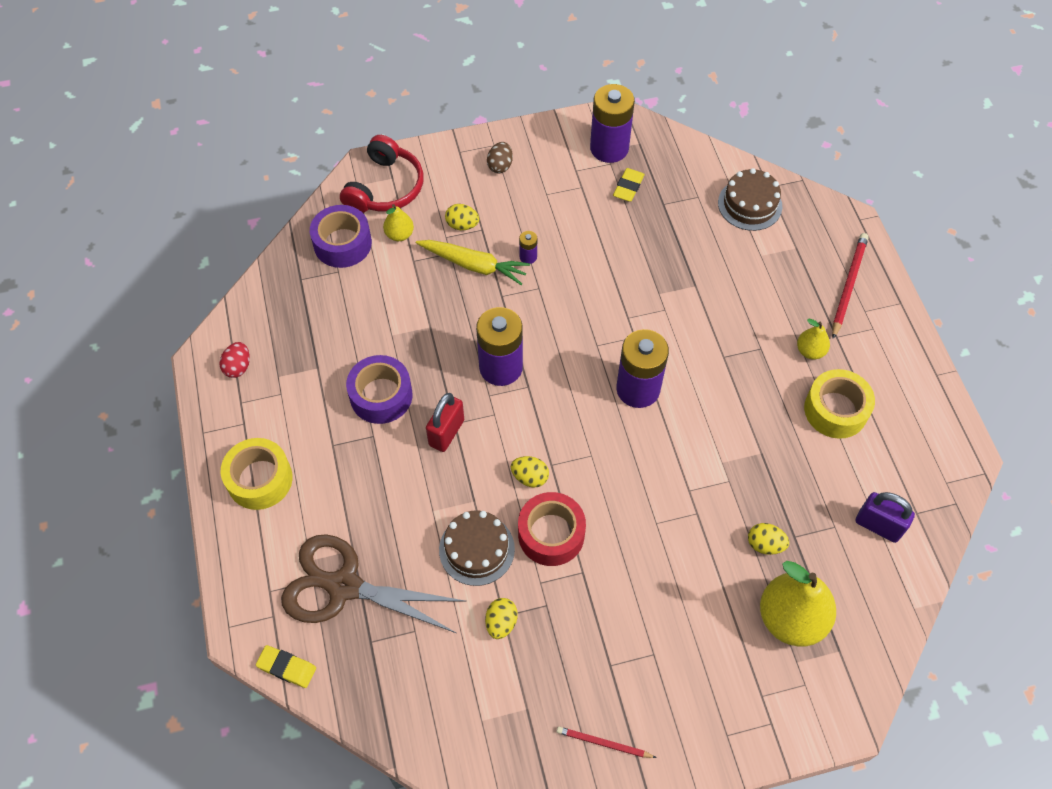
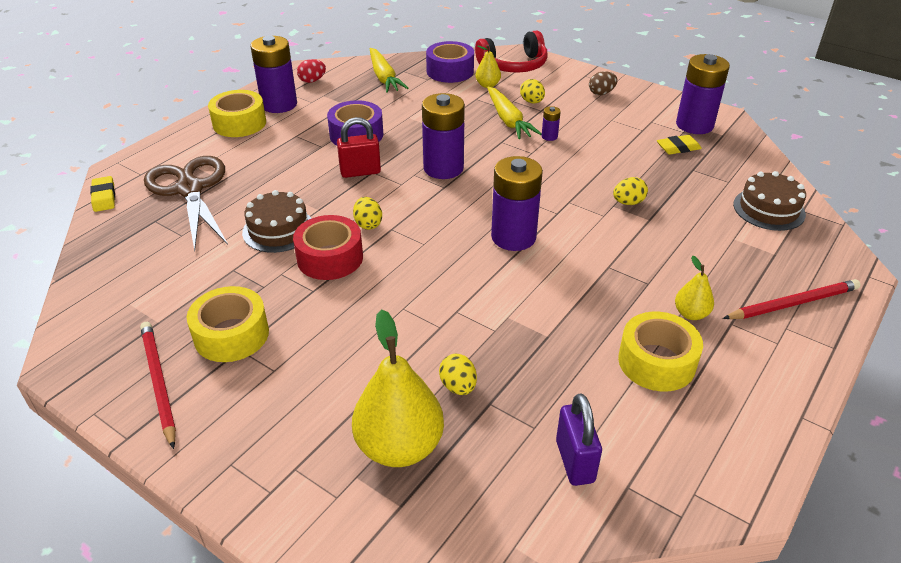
camera: 50 degrees right, 20 degrees down
(257, 424) = (279, 104): none -> purple battery
(297, 304) = (384, 77): none -> yellow carrot
(501, 623) = (225, 271): yellow egg -> yellow egg (628, 202)
(588, 662) = (231, 335): none -> yellow tape
(603, 743) = (158, 383): red pencil -> red pencil, size x1.61

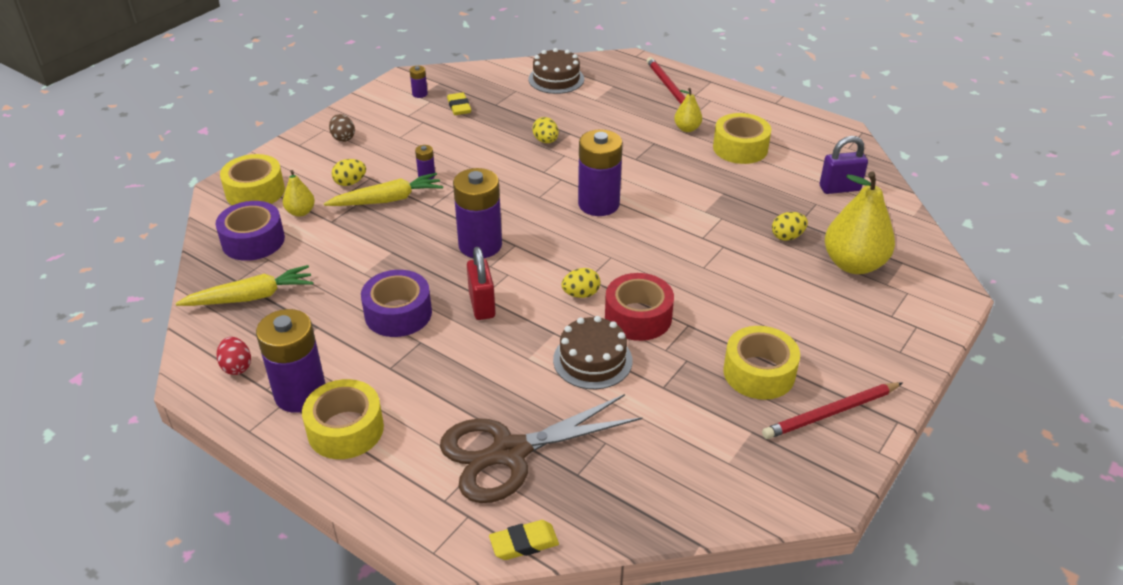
camera: 90 degrees left, 0 degrees up
(513, 65) = (255, 191): red headphones -> yellow tape
(694, 125) = (420, 94): purple battery -> purple battery, size x0.43

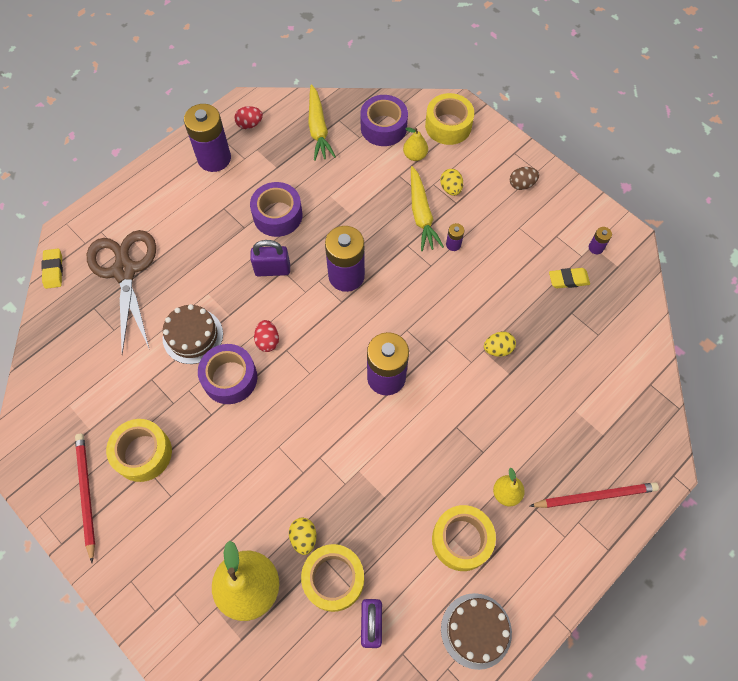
camera: 100 degrees right, 25 degrees up
(345, 429) = (175, 182): yellow tape -> yellow tape (333, 579)
(482, 305) = (272, 269): red padlock -> purple padlock
(556, 79) = (620, 378): brown cake -> brown cake (476, 630)
(581, 294) = (267, 341): yellow egg -> red egg
(638, 317) = (230, 378): red tape -> purple tape

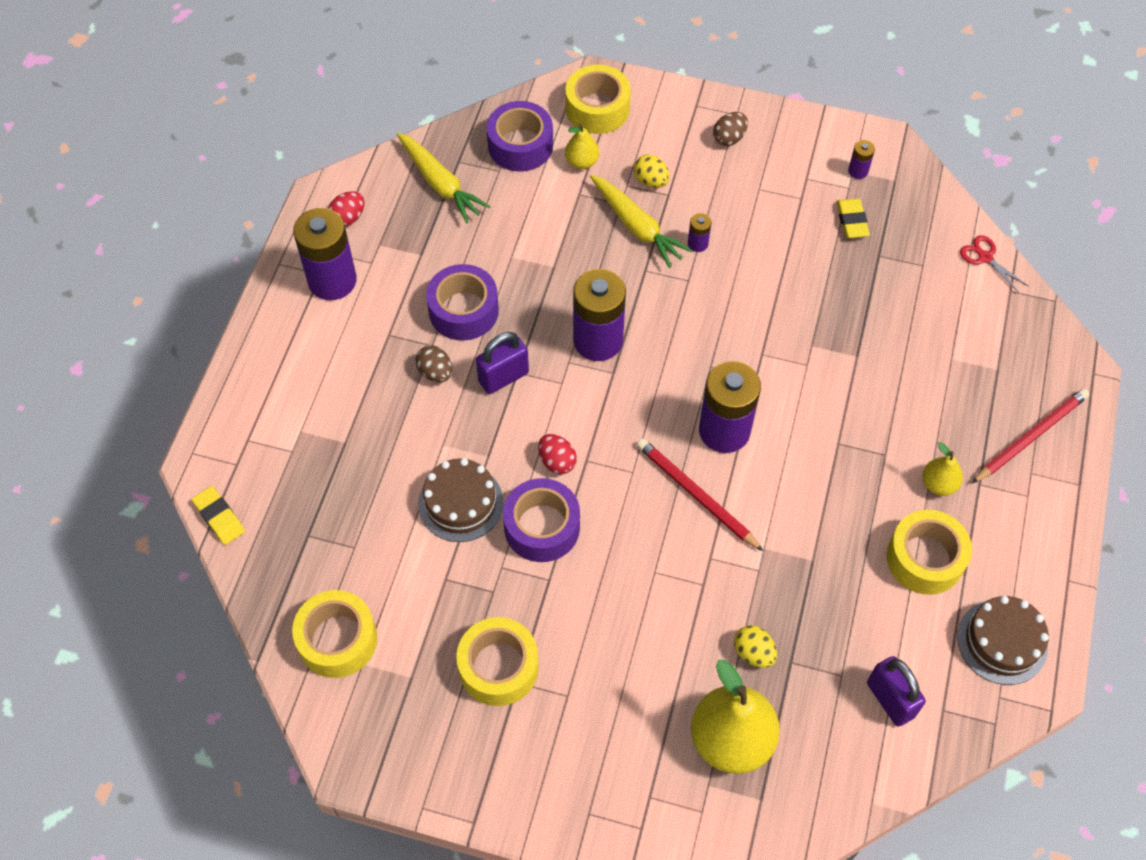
camera: 30 degrees left, 5 degrees down
(86, 494) = (462, 751): red pencil -> red pencil (696, 495)
(125, 271) = (316, 471): brown scissors -> none
(234, 246) = (435, 372): none -> brown egg
(333, 579) = (817, 677): yellow tape -> yellow tape (337, 640)
(498, 349) = (826, 335): yellow egg -> none
(568, 279) = (851, 221): yellow eraser -> yellow eraser turned 60 degrees counterclockwise
(647, 352) = (985, 257): none -> red scissors

